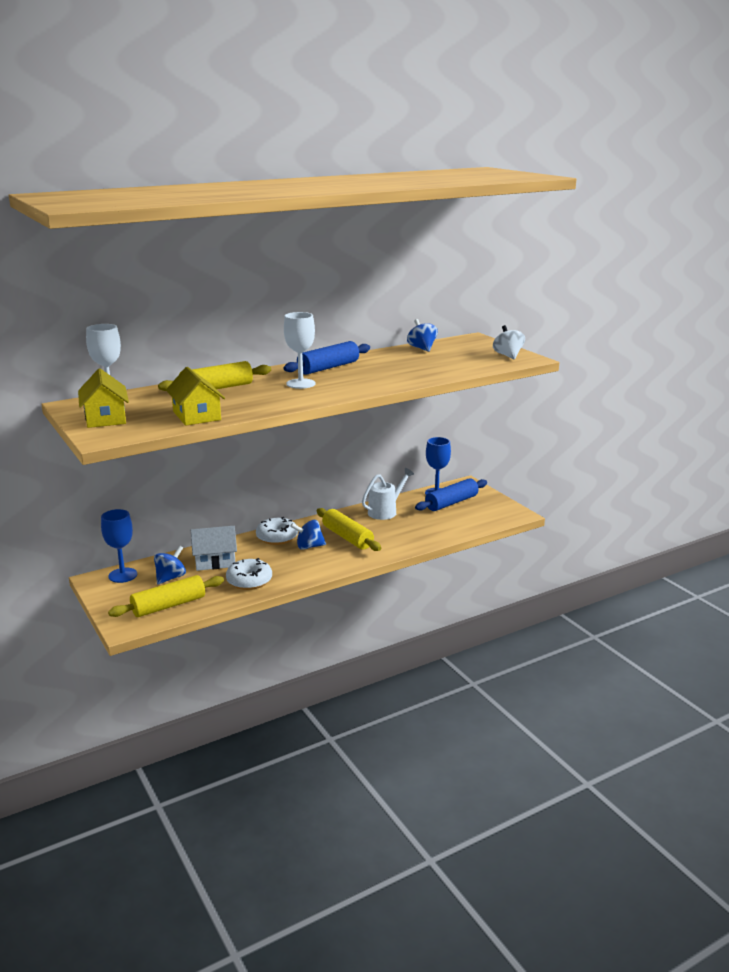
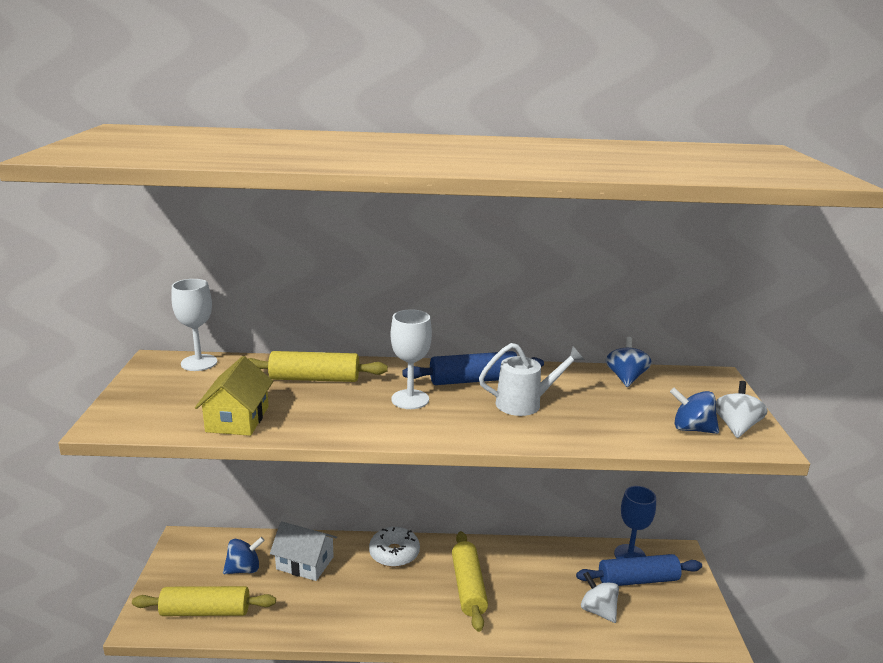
camera: 30 degrees right, 0 degrees up
(105, 418) = (154, 392): yellow house -> none
(123, 575) = (208, 545): blue goblet -> none
(249, 581) = (310, 610): white donut -> none
(309, 546) = (415, 583): blue spinning top -> blue spinning top (691, 429)
(385, 511) = (545, 561): white watering can -> white watering can (525, 403)
(440, 523) = (598, 610): none -> white spinning top

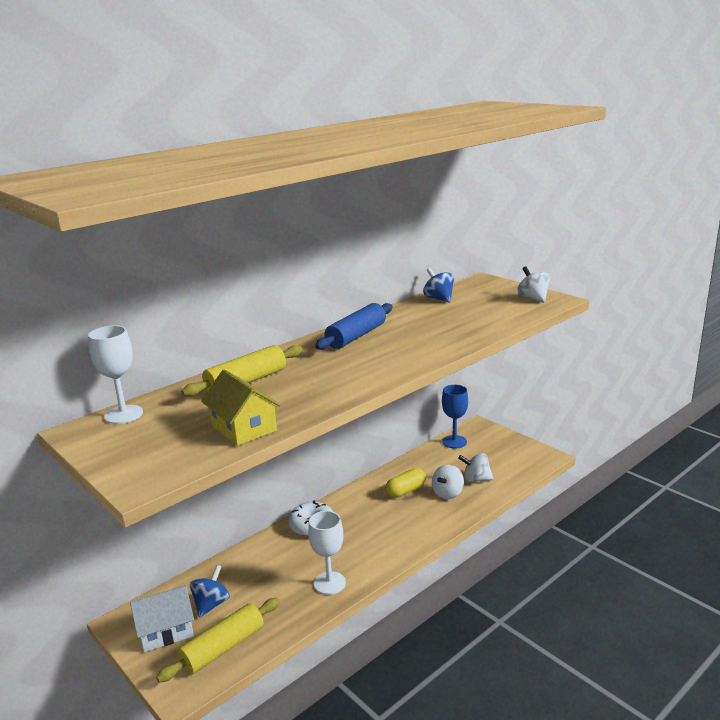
camera: 40 degrees left, 0 degrees up
(305, 563) = (255, 571): white house -> white house (165, 631)
(410, 399) = (339, 363): white goblet -> white goblet (329, 583)
(468, 587) = (388, 514): yellow rolling pin -> none
(514, 575) = (406, 491): none -> yellow capsule
(525, 403) = (412, 334): white watering can -> none
(549, 605) = (447, 493): none -> white spinning top
(637, 580) = (475, 452): blue rolling pin -> none
(691, 429) = (516, 308): blue spinning top -> none

